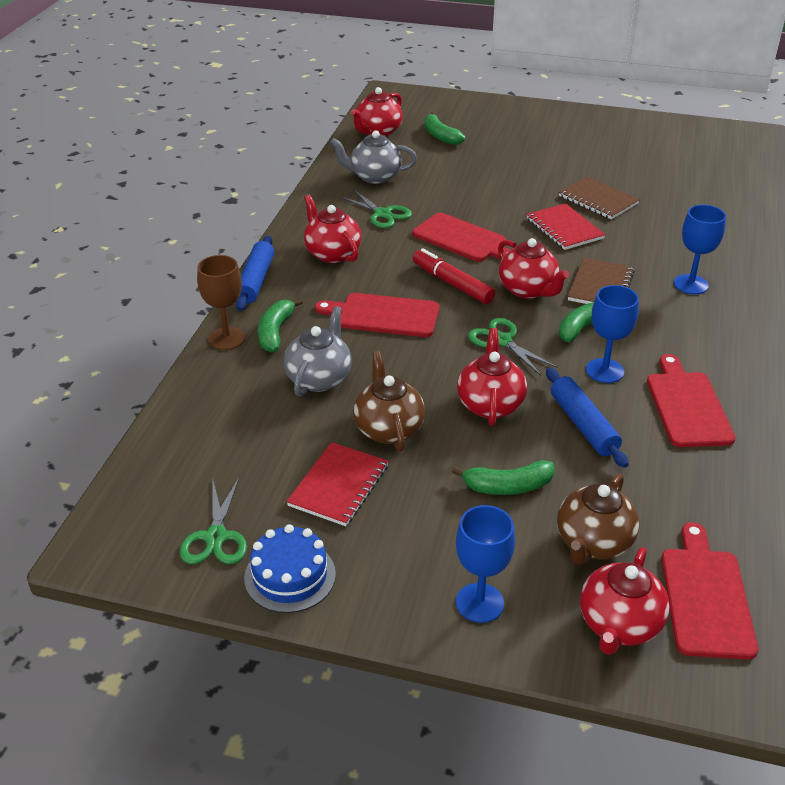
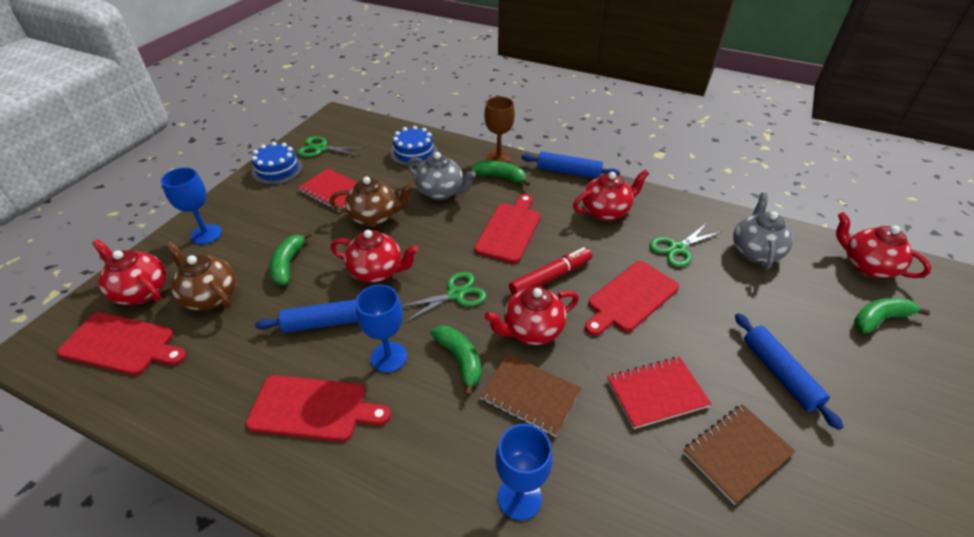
camera: 100 degrees right, 5 degrees up
(221, 421) = (414, 153): none -> blue cake
(517, 179) = (779, 373): none -> blue rolling pin

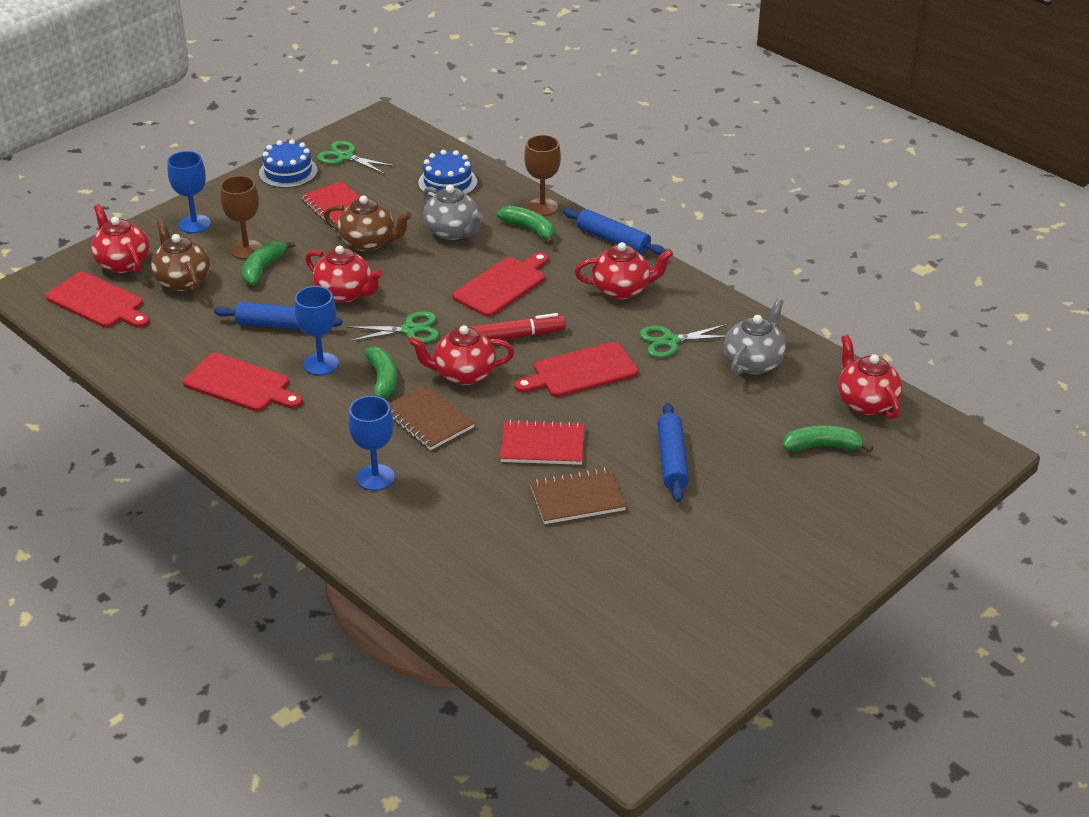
camera: 20 degrees right, 5 degrees down
(265, 248) = (246, 249): none -> brown goblet

